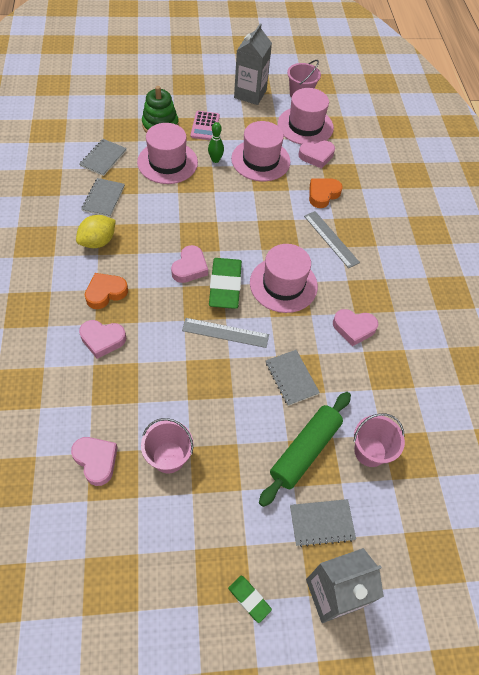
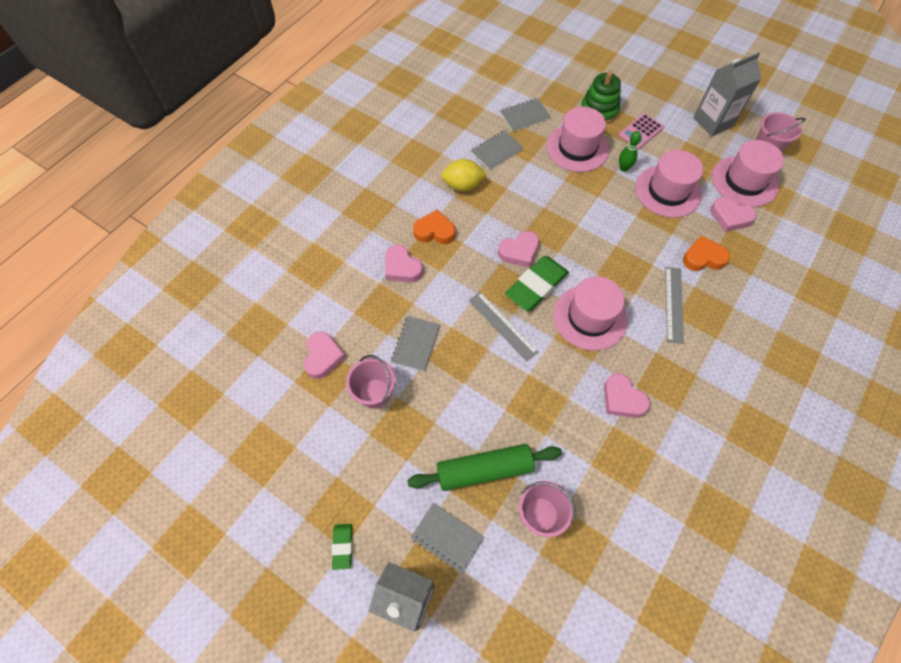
camera: 45 degrees right, 5 degrees up
(291, 378) = (526, 402): grey notebook -> grey notebook (416, 344)

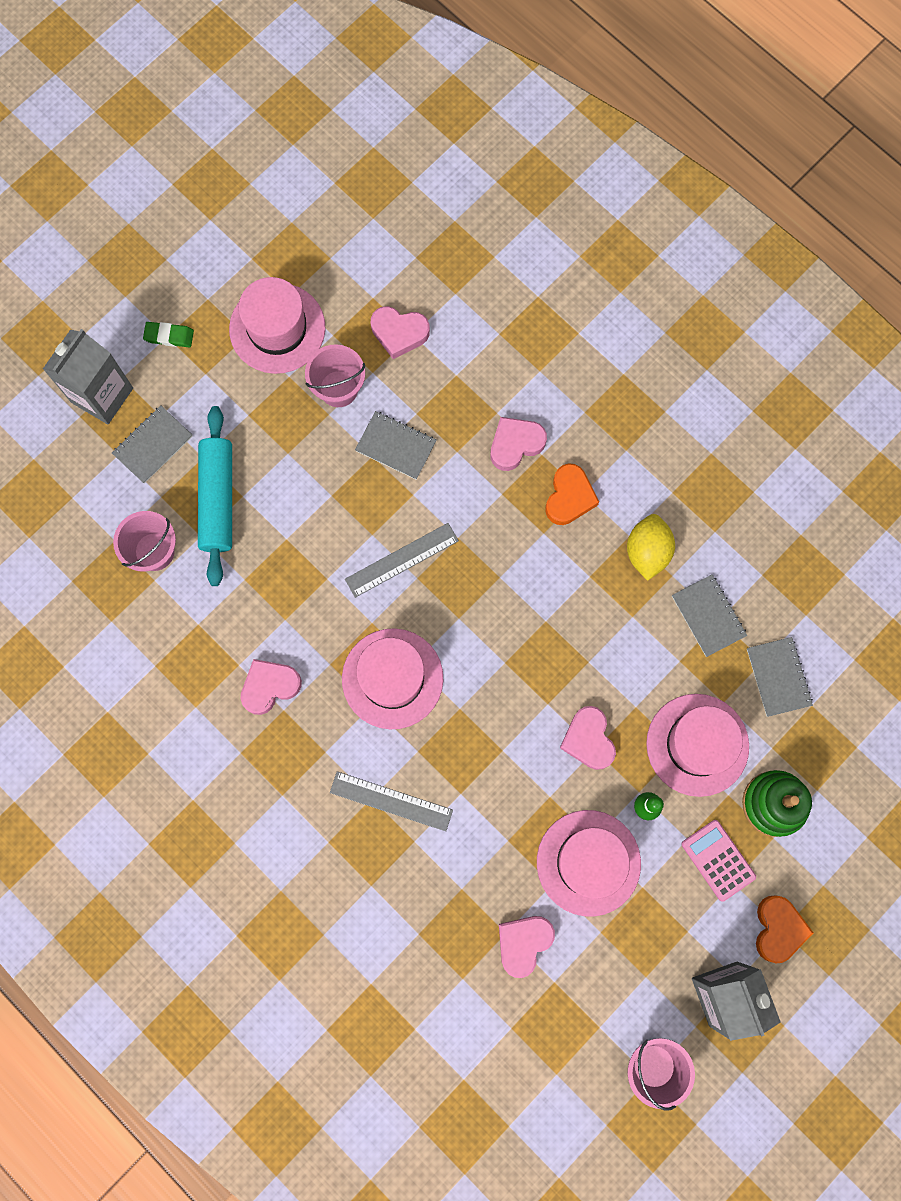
camera: 100 degrees right, 15 degrees up
(484, 470) = (218, 499): green rolling pin -> turquoise rolling pin
(519, 251) = (514, 608): pink heart -> pink heart (588, 739)
(536, 286) = (454, 618): green eraser -> none
(703, 258) = (458, 872): orange heart -> orange heart (778, 929)
(744, 181) = (589, 996): pink hat -> pink hat (277, 328)

